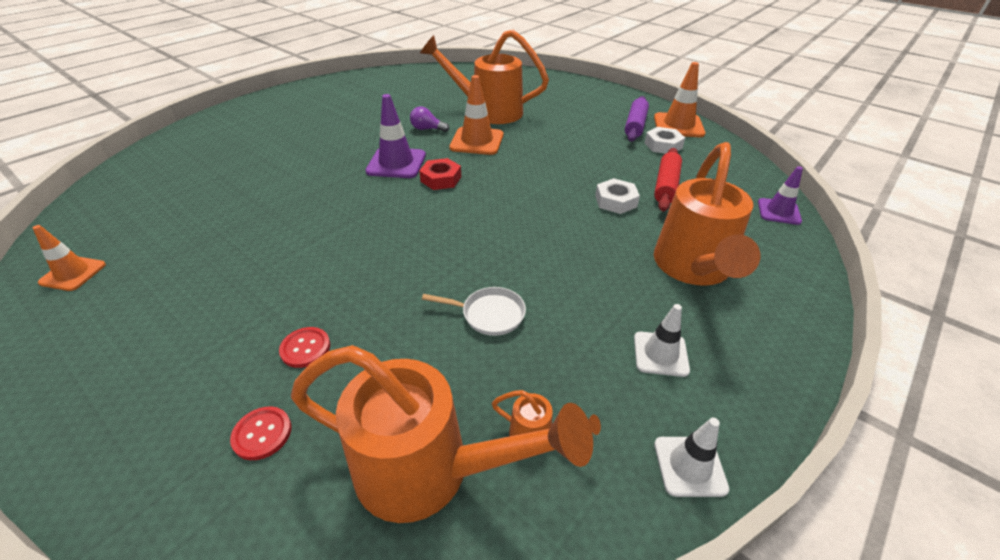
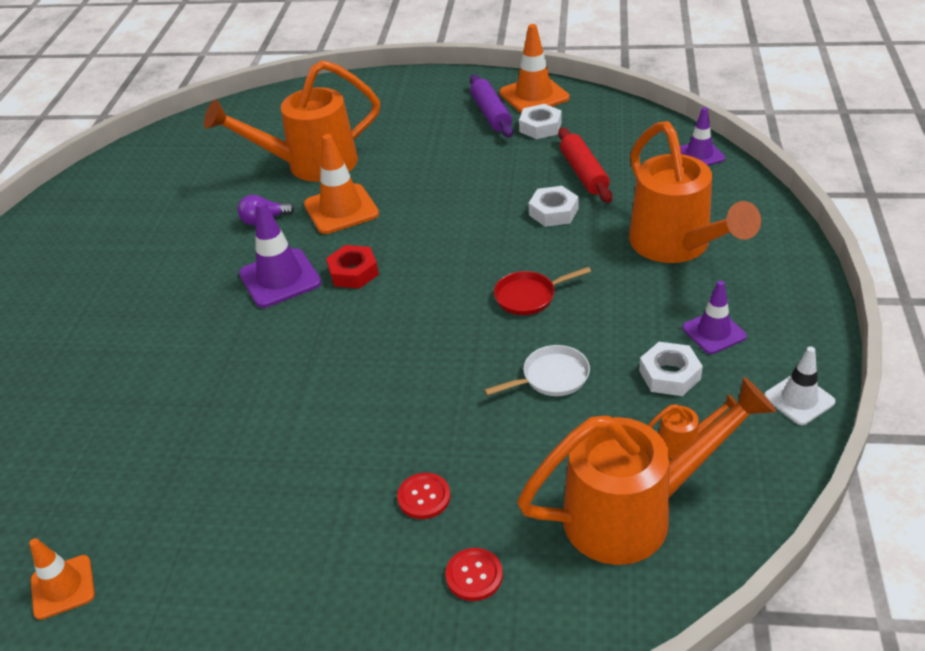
camera: 30 degrees left, 0 degrees up
(536, 248) = (529, 296): none -> red pan
(585, 367) = (669, 375): none -> white nut
(660, 354) = (714, 332): white traffic cone -> purple traffic cone

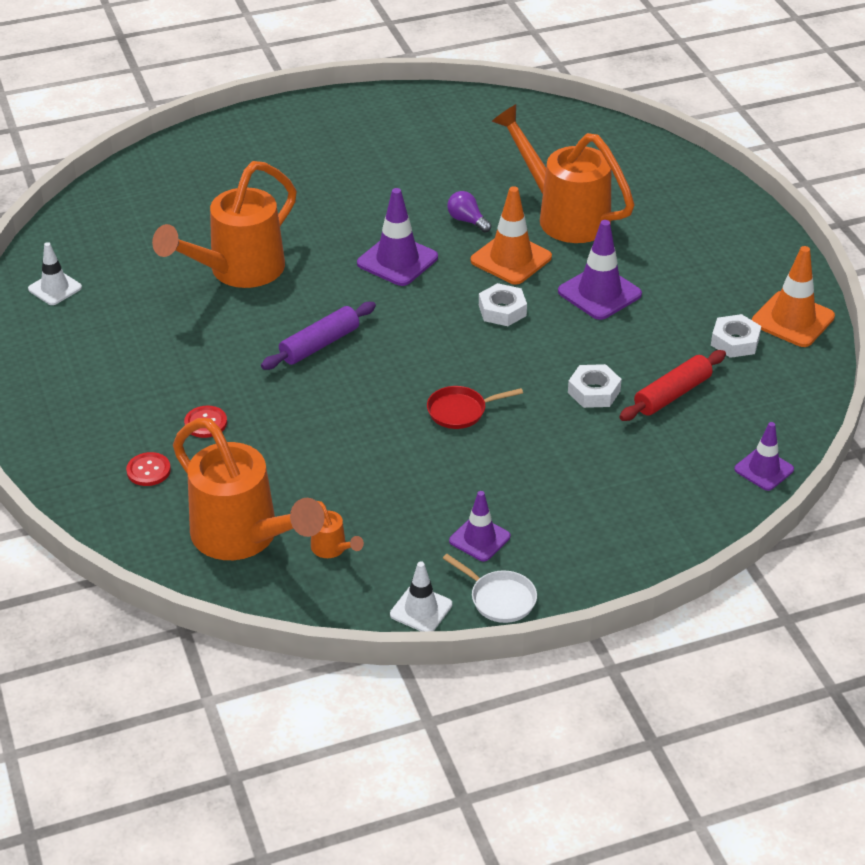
camera: 60 degrees right, 0 degrees up
(63, 587) = (55, 288): orange traffic cone -> white traffic cone
(353, 272) = (430, 298): red nut -> none
(428, 174) = (599, 293): none -> purple traffic cone
(491, 114) = (734, 300): purple rolling pin -> purple rolling pin (319, 344)
(529, 296) = (460, 411): red pan -> red pan turned 60 degrees counterclockwise
(551, 377) = (366, 453): white pan -> white pan (499, 599)
(669, 375) = (408, 523): white nut -> white nut (502, 310)
(677, 246) = (592, 488): orange watering can -> orange watering can (237, 271)

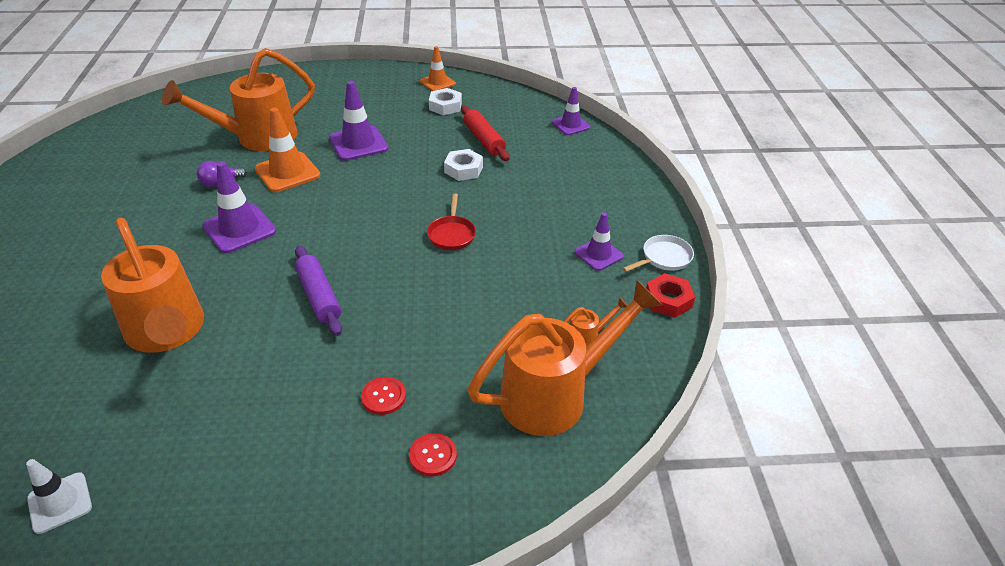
camera: 75 degrees left, 0 degrees up
(421, 609) = (668, 300): white traffic cone -> red nut
(502, 310) = (346, 189): white nut -> none
(792, 320) = (437, 83): orange traffic cone -> orange traffic cone, size x0.64

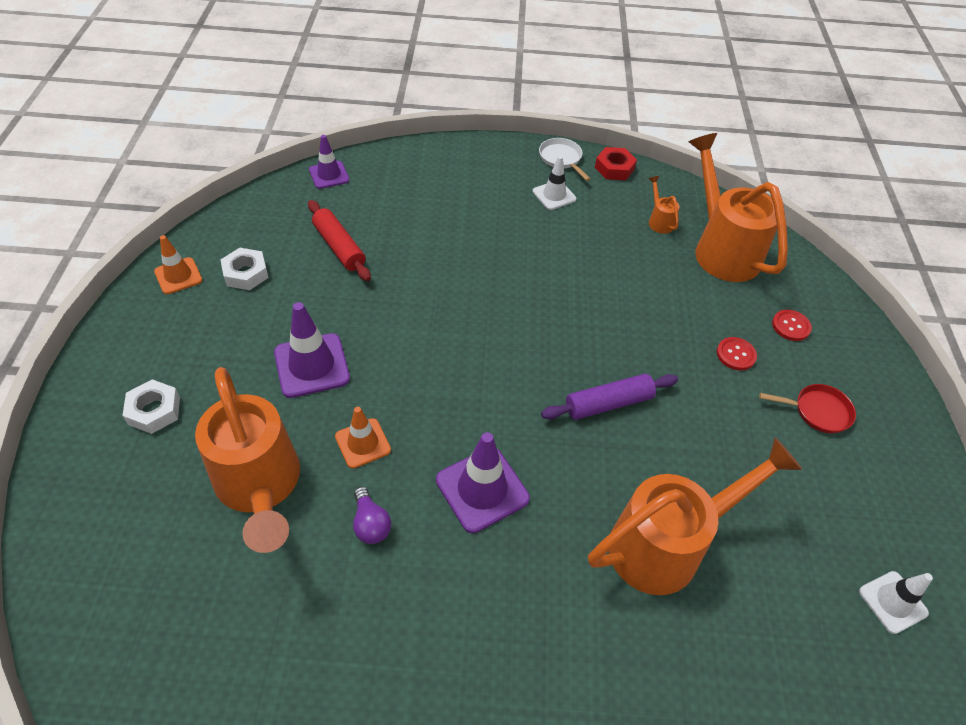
camera: 85 degrees left, 10 degrees up
(287, 172) = (363, 443): orange traffic cone -> orange traffic cone, size x0.64
(451, 234) = (514, 291): red pan -> red pan (818, 411)
(463, 169) = (397, 270): white nut -> white nut (154, 410)
(484, 140) = (339, 247): red rolling pin -> red rolling pin turned 75 degrees clockwise
(598, 254) = (554, 195): purple traffic cone -> white traffic cone

